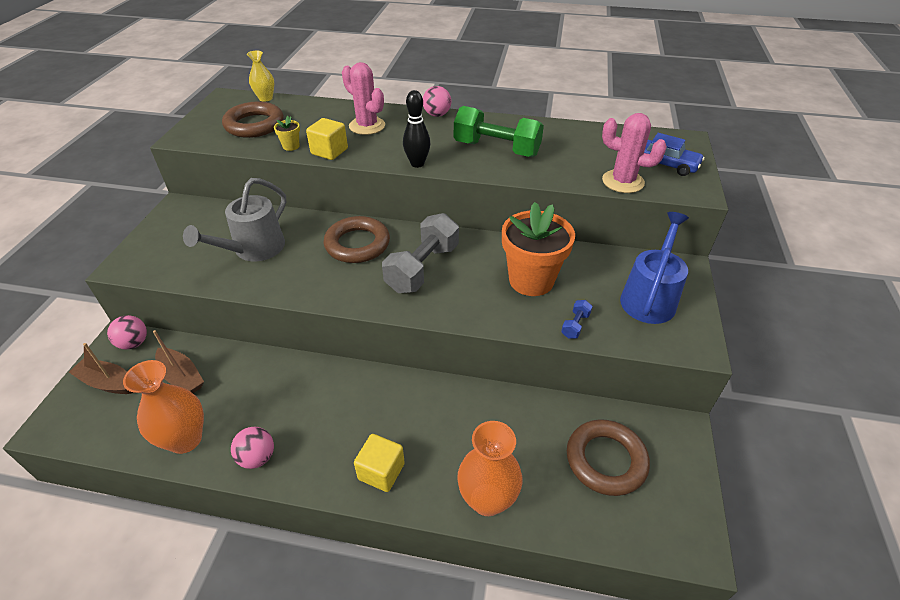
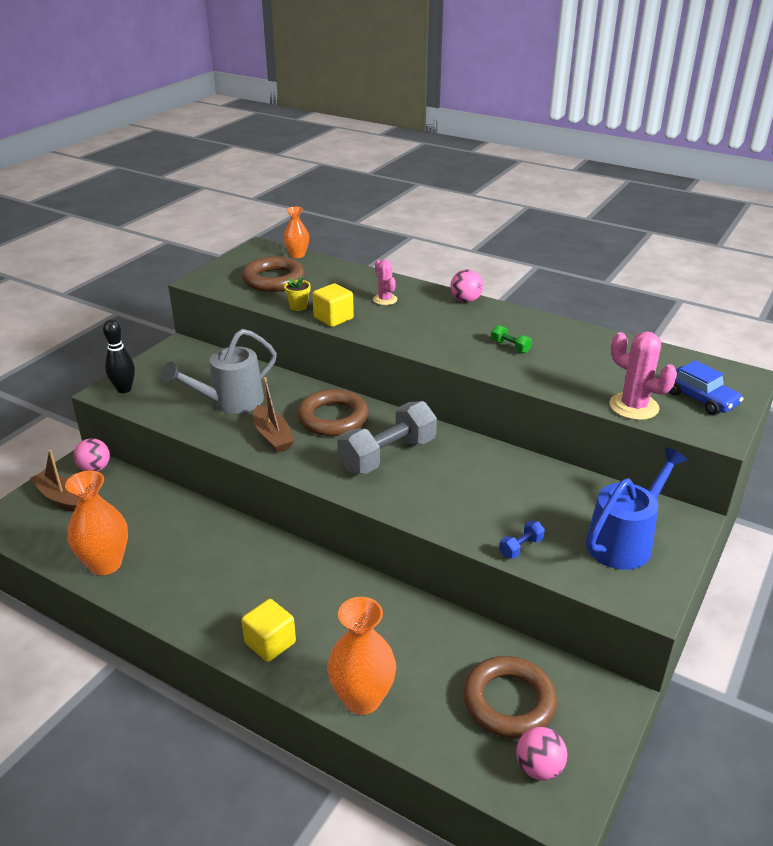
camera: 20 degrees right, 10 degrees down
(182, 377) = (124, 509): brown boat -> brown boat (273, 436)
(257, 457) = (161, 597): pink ball -> pink ball (539, 768)
(265, 98) = (297, 255): yellow vase -> orange vase
(367, 126) = (385, 299): pink cactus -> pink cactus, size x0.62
(417, 164) = (416, 346): black bowling pin -> black bowling pin (124, 389)
(496, 149) = (510, 347): green dumbbell -> green dumbbell, size x0.42
(531, 280) = (498, 493): orange flower pot -> none

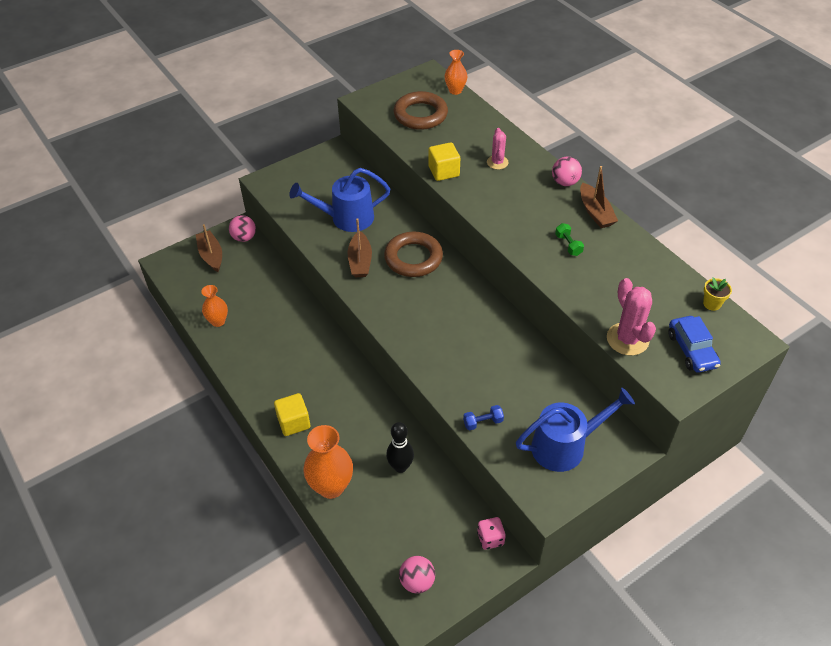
camera: 25 degrees right, 15 degrees up
(105, 564) = (218, 321): orange vase -> orange vase, size x0.60
(124, 389) = (277, 182): black bowling pin -> black bowling pin (400, 467)
(230, 402) = (346, 218): grey watering can -> blue watering can
(298, 306) = (423, 151): yellow flower pot -> yellow flower pot (712, 304)
(388, 455) = (434, 307): grey dumbbell -> none
(509, 701) = (426, 528): brown ring -> none
(515, 316) = (595, 212): none -> brown boat
(588, 684) = (490, 538): none -> pink dice

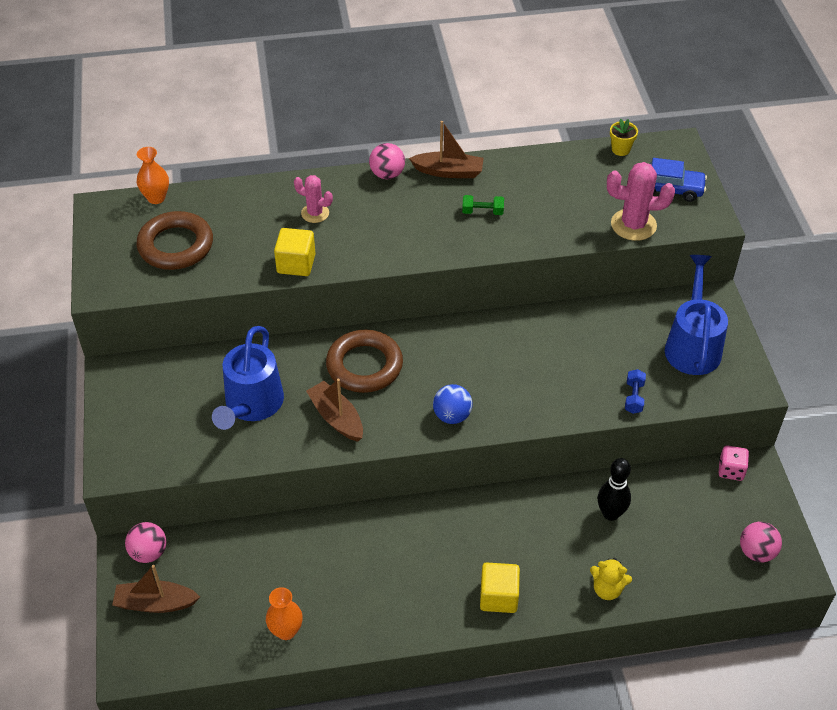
camera: 65 degrees left, 0 degrees up
(331, 486) = (607, 589): orange vase -> yellow teddy bear
(360, 261) = (336, 418): brown boat -> brown boat turned 150 degrees counterclockwise
(397, 319) = (452, 416): none -> blue ball

